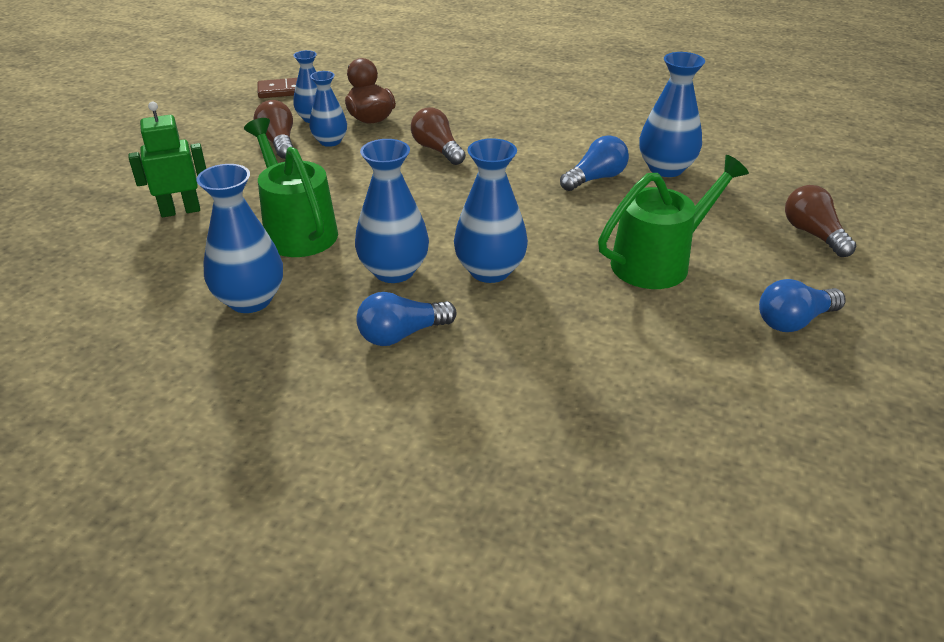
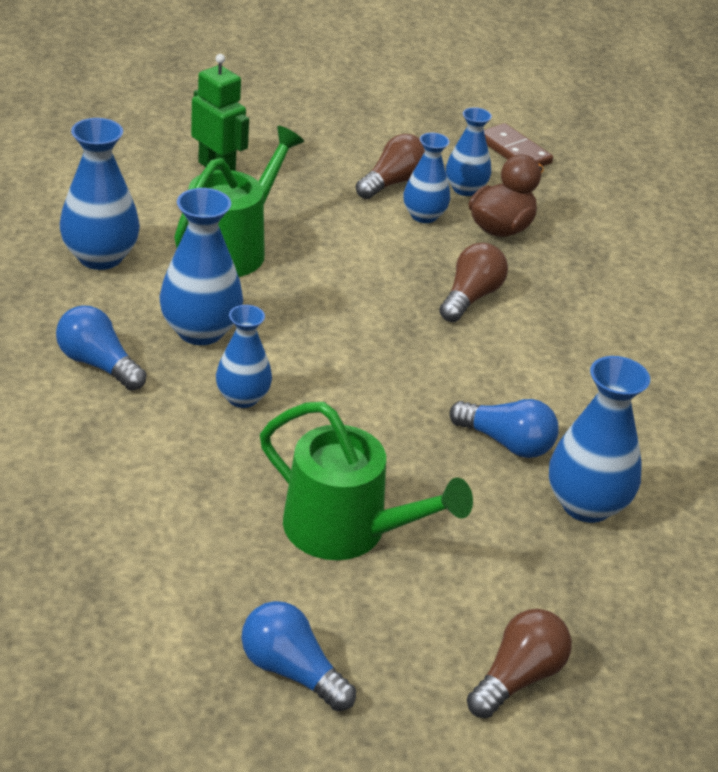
camera: 60 degrees right, 0 degrees up
(490, 271) = (242, 398): blue vase -> blue vase, size x0.65

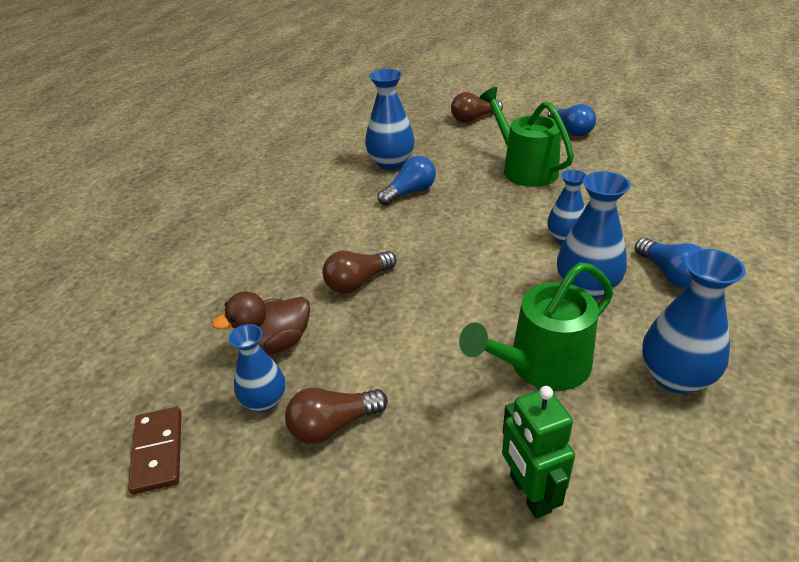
camera: 150 degrees left, 0 degrees up
(424, 216) = (334, 372): blue vase -> none
(506, 443) = (410, 192): blue light bulb -> blue light bulb turned 90 degrees clockwise

